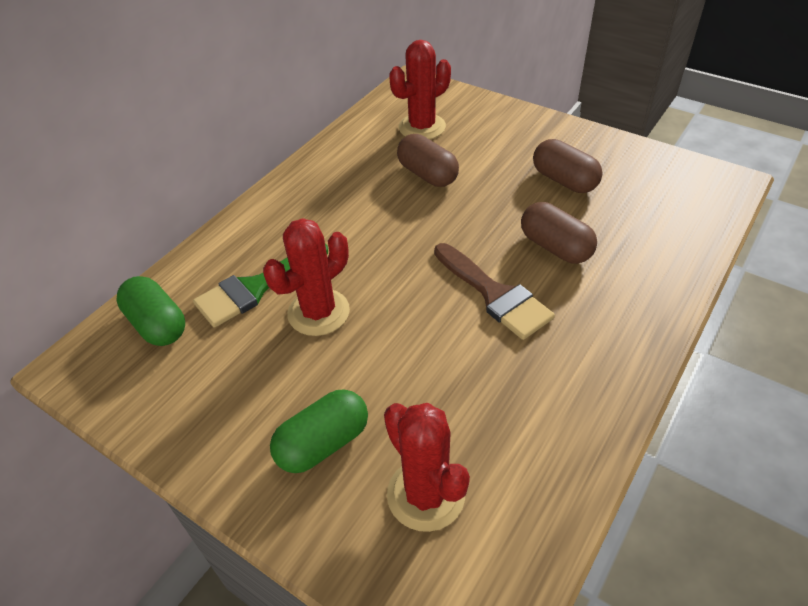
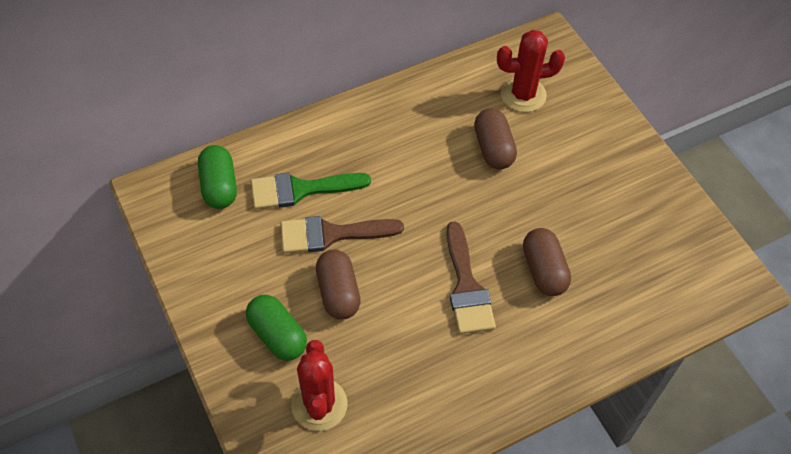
camera: 25 degrees right, 10 degrees up
(318, 312) = (332, 234): red cactus -> brown brush
(323, 443) = (277, 335): green capsule -> green capsule turned 60 degrees clockwise
(564, 180) = (601, 211): brown capsule -> brown capsule (338, 292)

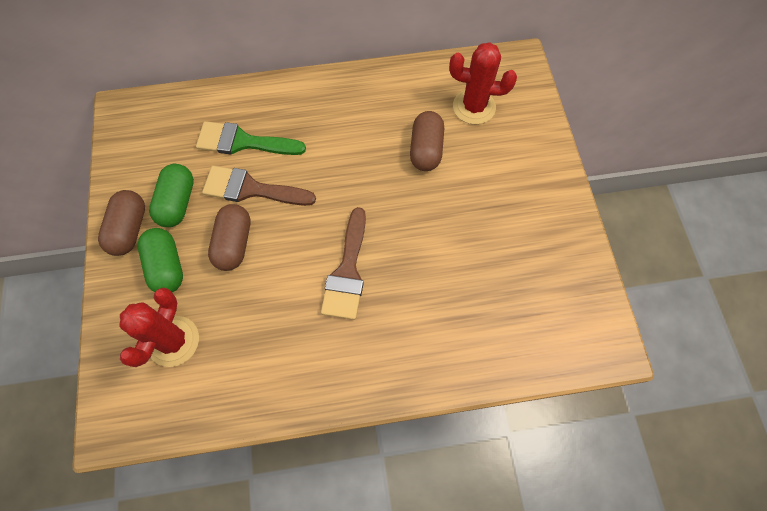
camera: 20 degrees right, 10 degrees up
(219, 186) = (178, 120): green capsule -> green capsule (177, 202)
(544, 270) = (424, 277): brown capsule -> brown capsule (129, 229)

